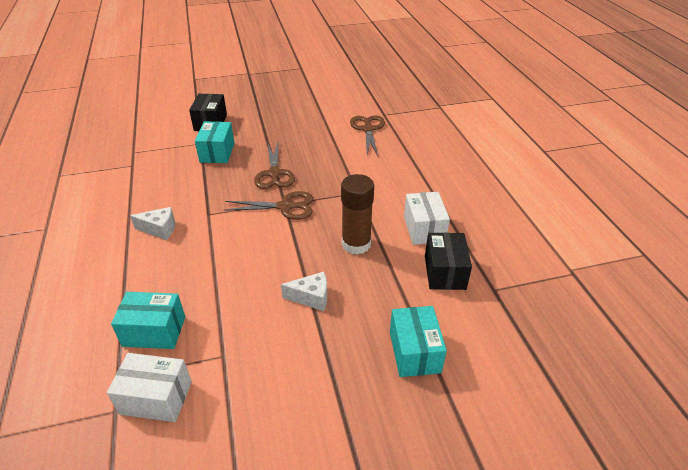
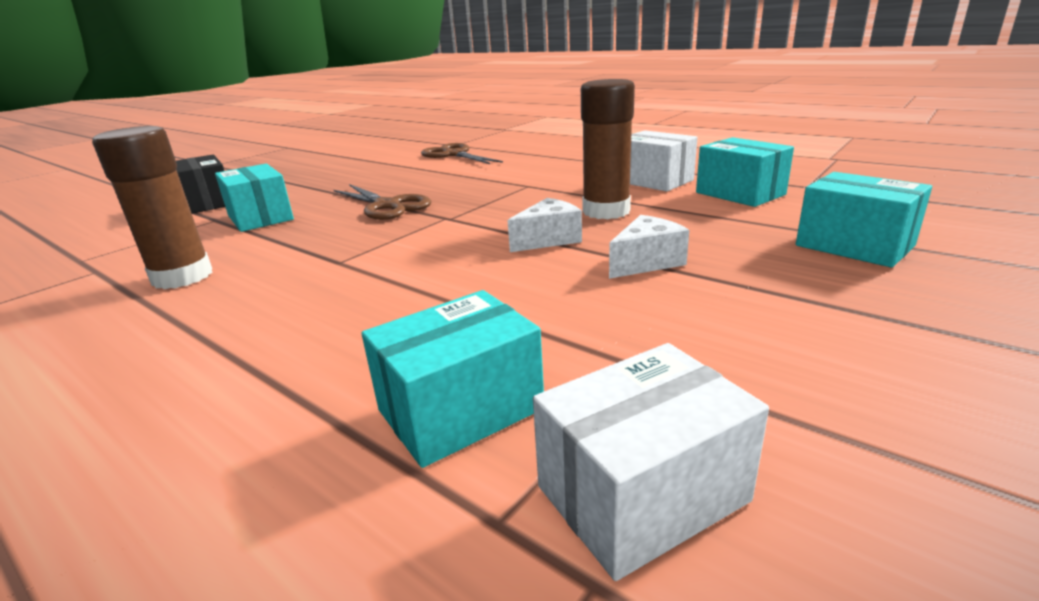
camera: 35 degrees left, 15 degrees down
(153, 190) = (182, 277): none -> brown glue stick
(160, 229) = (264, 304): white cheese -> white cheese (548, 239)
(285, 207) = (454, 219): brown scissors -> none
(444, 272) = (740, 193): black box -> turquoise box

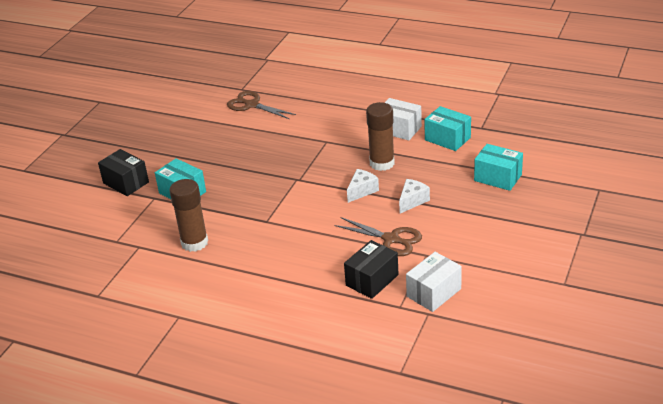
camera: 15 degrees left, 10 degrees up
(387, 206) = (253, 172): brown scissors -> brown scissors (391, 239)
(460, 409) = (372, 280): turquoise box -> black box

